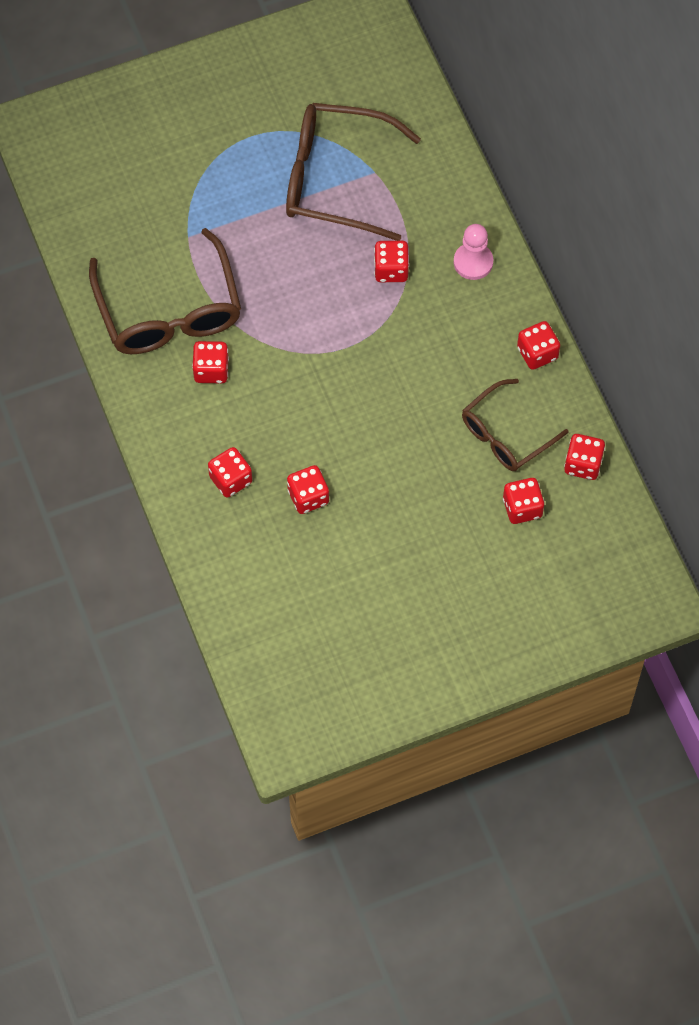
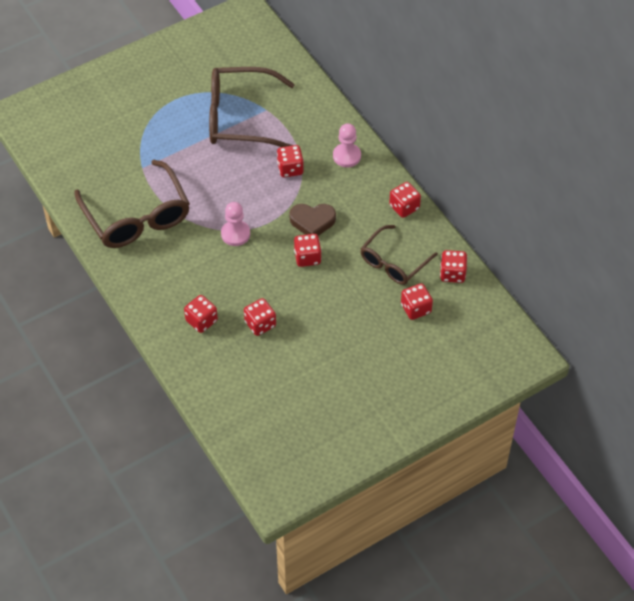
camera: 10 degrees left, 10 degrees down
(211, 370) = (174, 251): red dice -> red dice (307, 257)
(298, 358) = (235, 234): none -> pink pawn
(406, 355) = (312, 221): none -> brown heart

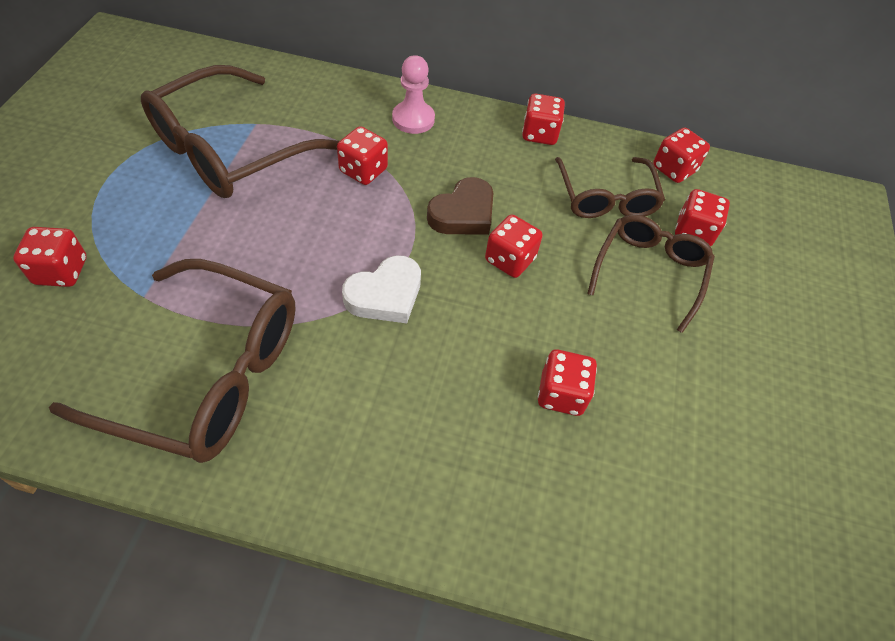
camera: 50 degrees left, 0 degrees up
(201, 321) = (480, 459): red dice -> red dice (61, 271)
(235, 234) = (385, 295): pink pawn -> white heart
(366, 309) = (649, 272): none -> brown glasses

